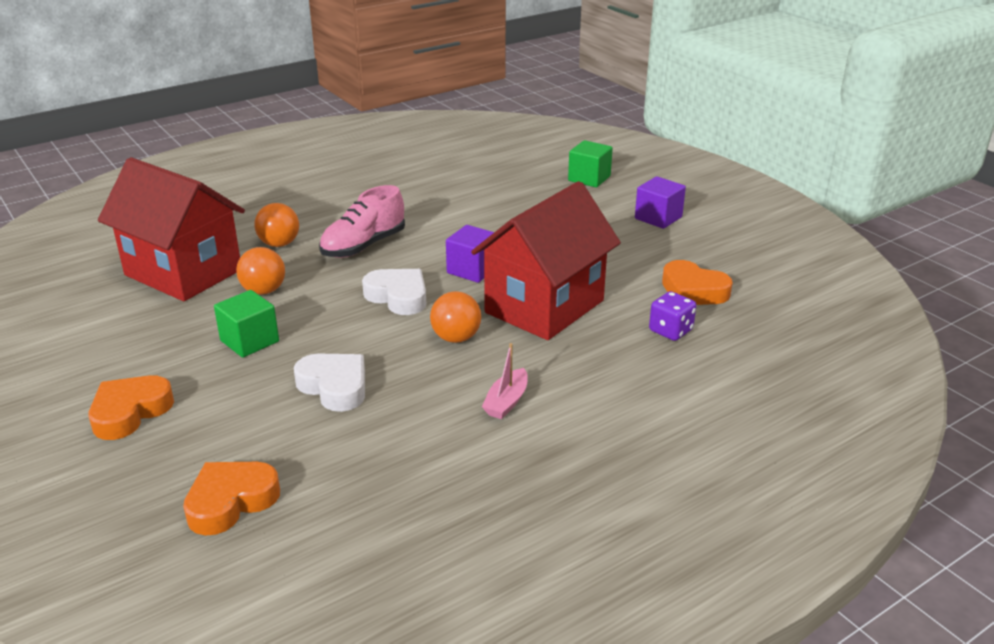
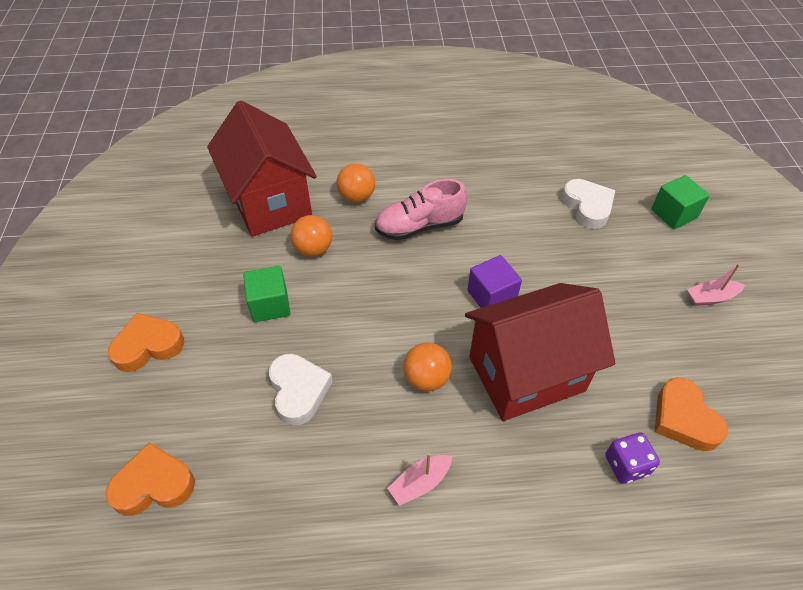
camera: 30 degrees right, 20 degrees up
(398, 296) = (410, 303): white heart -> white heart (587, 207)
(658, 218) = (711, 297): purple cube -> pink boat

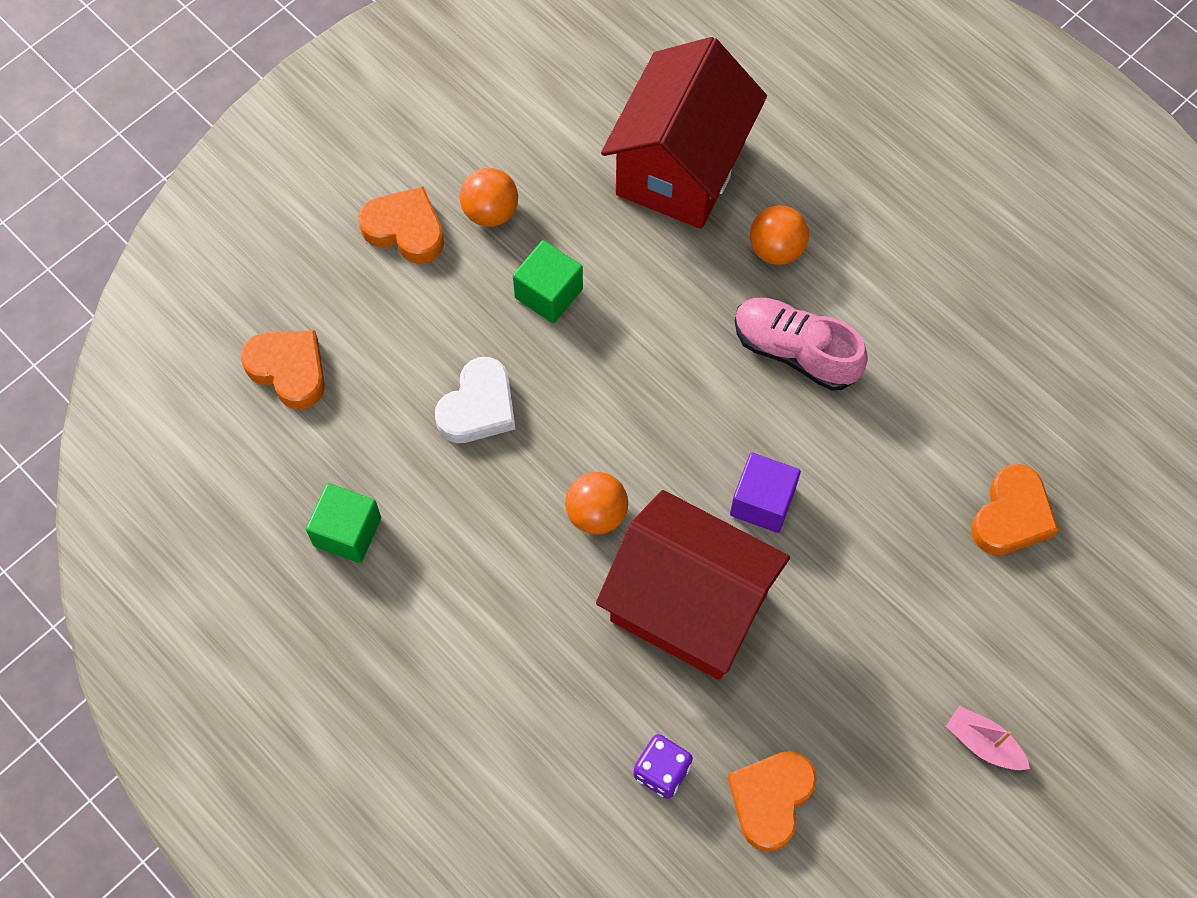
camera: 50 degrees right, 15 degrees up
(313, 249) = (658, 271): orange ball -> orange ball (490, 212)
(420, 483) = (479, 592): pink boat -> none
(587, 207) = (1011, 516): white heart -> orange heart
(673, 214) = (1098, 626): green cube -> green cube (347, 532)

